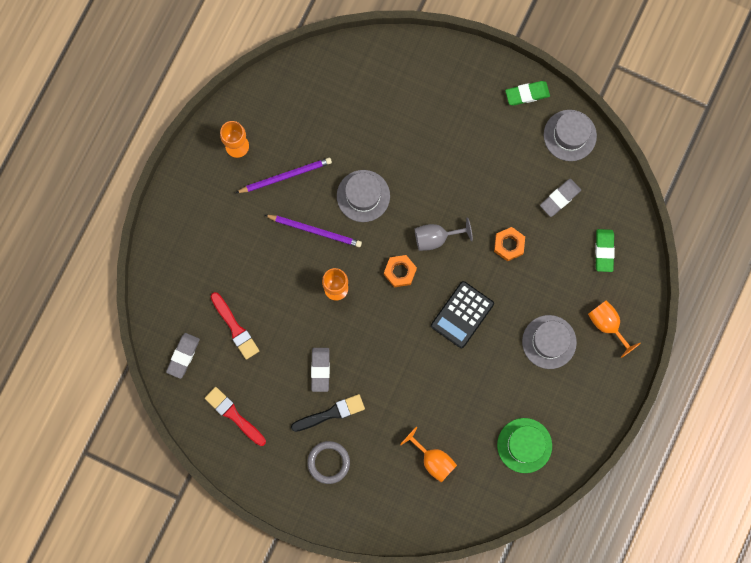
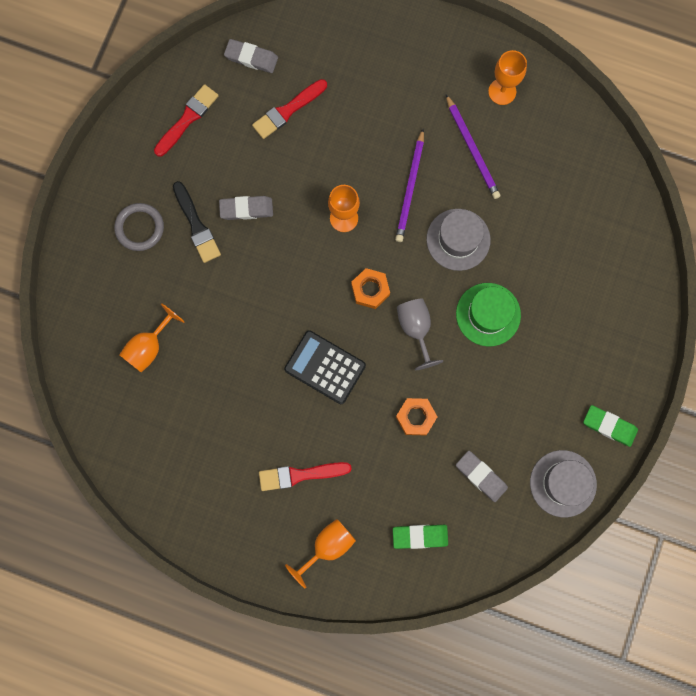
camera: 85 degrees right, 0 degrees up
(524, 445) = (172, 453): green hat -> green hat (488, 314)
(527, 94) = (609, 426): green eraser -> green eraser turned 45 degrees counterclockwise
(549, 342) = (300, 475): grey hat -> red brush

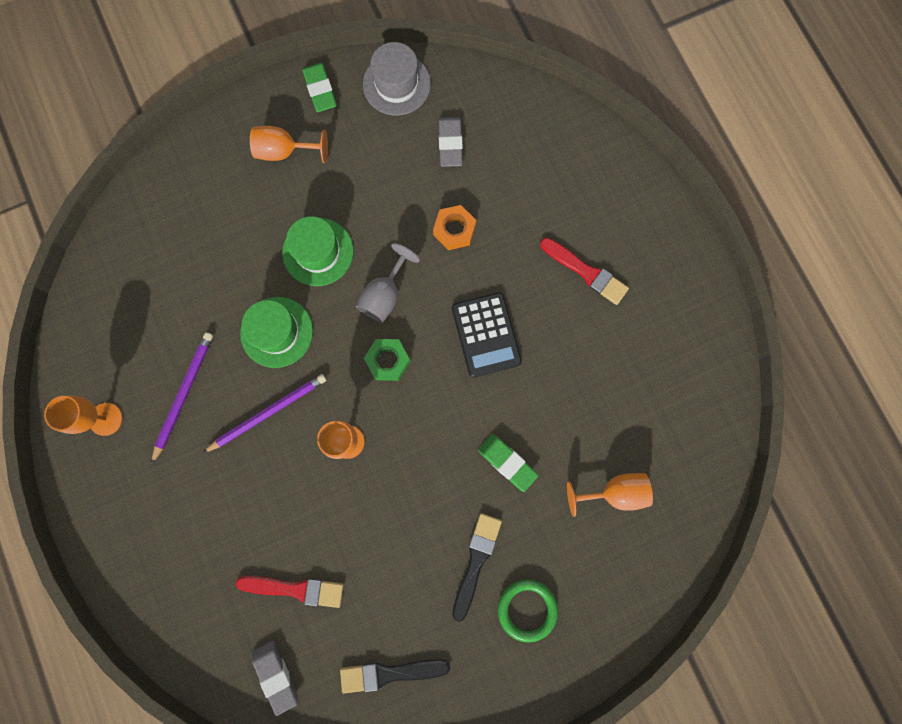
camera: 135 degrees left, 0 degrees up
(140, 228) = (527, 609): grey ring -> green ring
(187, 119) = (389, 673): red brush -> black brush
(246, 209) = (419, 532): grey eraser -> none
(327, 546) = (615, 202): orange goblet -> orange goblet (284, 152)
(370, 290) = (388, 361): orange nut -> green nut
(420, 536) = (538, 146): green eraser -> green eraser (507, 462)
(458, 239) = (276, 332): grey hat -> green hat

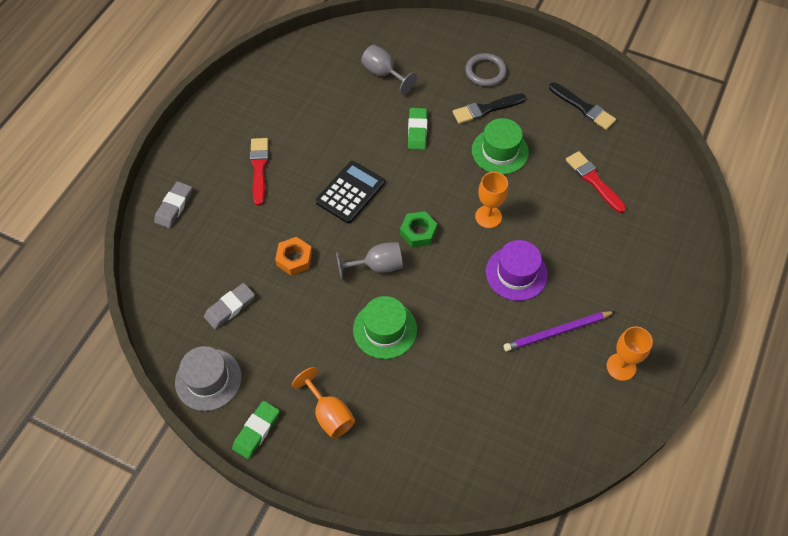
camera: 130 degrees left, 20 degrees down
(268, 412) = (516, 273): purple pencil -> purple hat
(276, 332) = (462, 310): green hat -> green hat (500, 151)
(276, 675) = (644, 156): grey eraser -> grey eraser (174, 207)
(527, 609) = (485, 72): green ring -> grey ring
(614, 492) = (383, 74): orange goblet -> grey goblet

